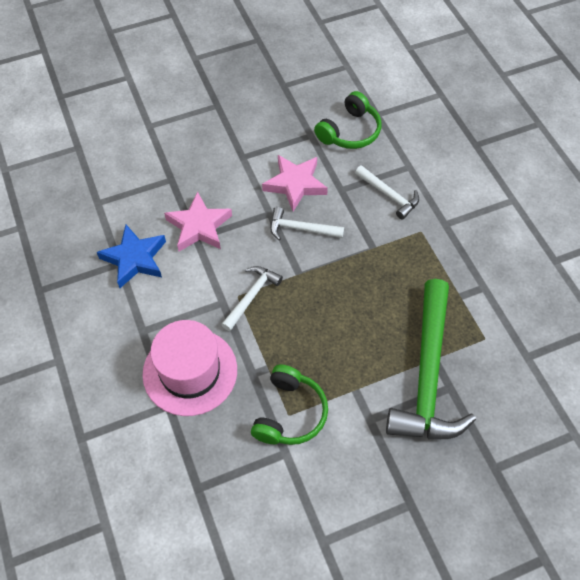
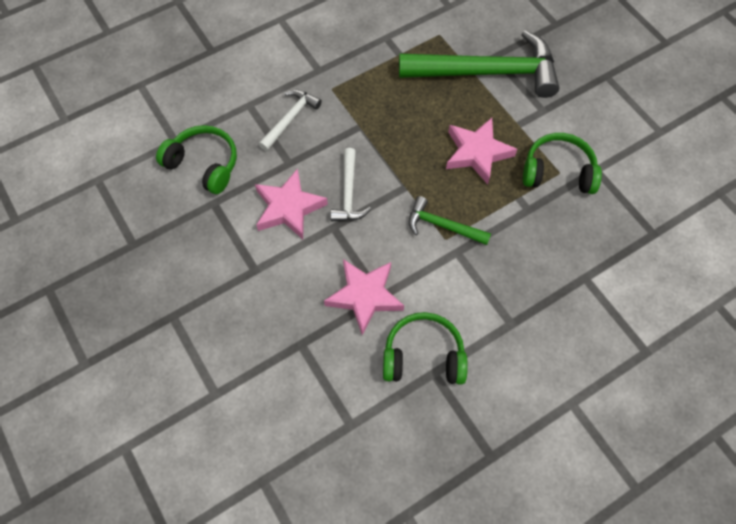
camera: 100 degrees left, 5 degrees up
(134, 259) = (423, 356): blue star -> green headphones
(190, 371) = (543, 265): pink hat -> none
(251, 296) = (442, 226): white hammer -> green hammer
(326, 342) = (477, 153): none -> pink star

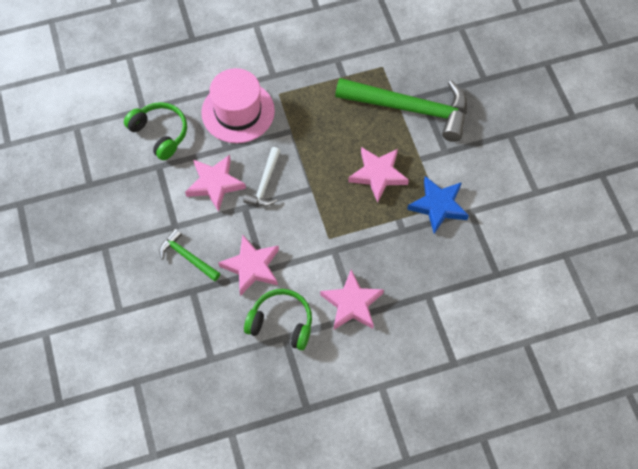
camera: 15 degrees right, 0 degrees up
(290, 119) = (238, 112): white hammer -> pink hat
(442, 226) = (330, 227): green hammer -> green hammer (187, 257)
(500, 310) = (352, 304): none -> pink star
(558, 172) = (438, 206): green headphones -> blue star

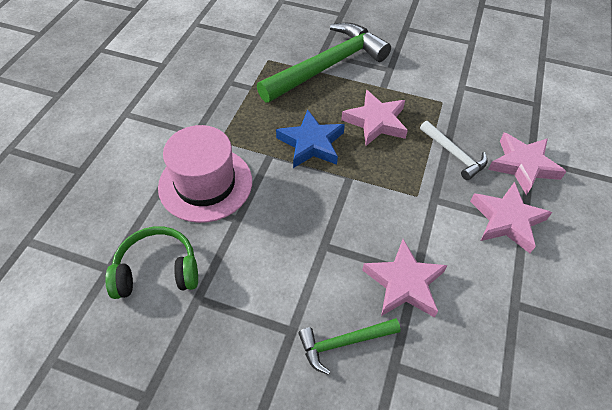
camera: 55 degrees left, 10 degrees down
(215, 184) = (271, 255): pink star -> pink star (523, 165)
(265, 183) = (311, 210): white hammer -> white hammer (454, 154)
(281, 323) = (494, 297): green headphones -> none
(438, 206) = (441, 102): blue star -> blue star (311, 143)

